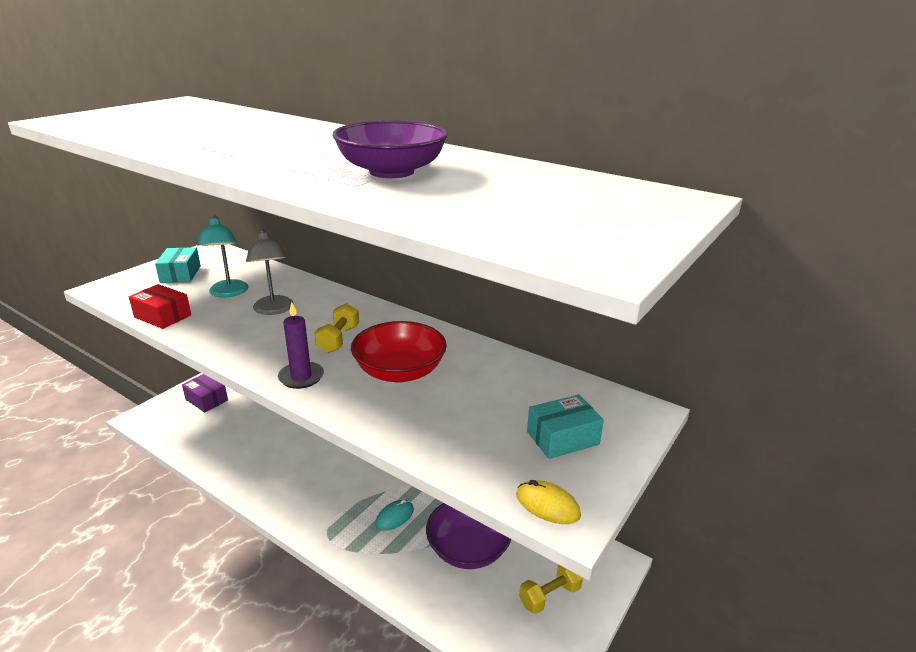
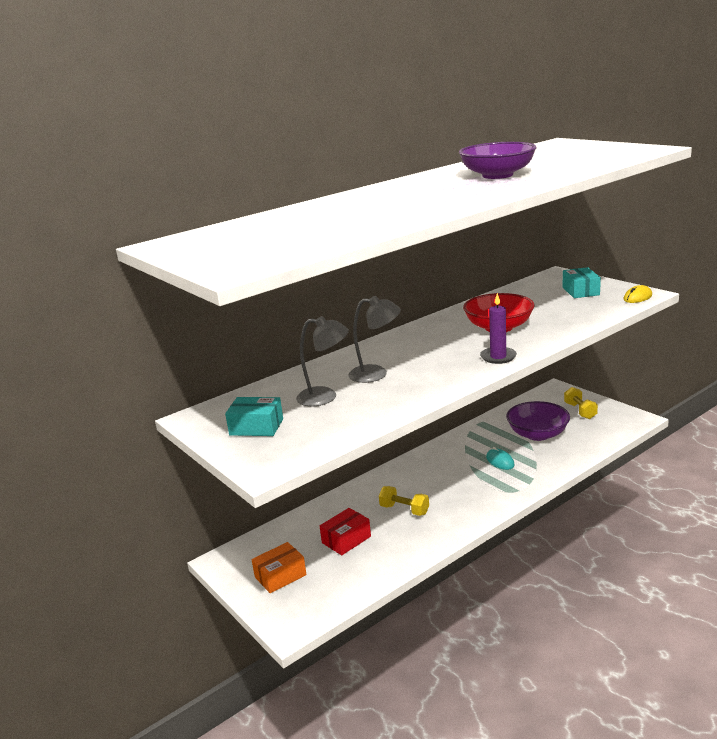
camera: 70 degrees left, 5 degrees down
(163, 316) = (362, 423): red box -> red box (346, 539)
(206, 400) = (280, 576): purple box -> orange box
(228, 293) = (325, 397): turquoise lamp -> grey lamp
(338, 339) = (443, 347): yellow dumbbell -> yellow dumbbell (404, 510)

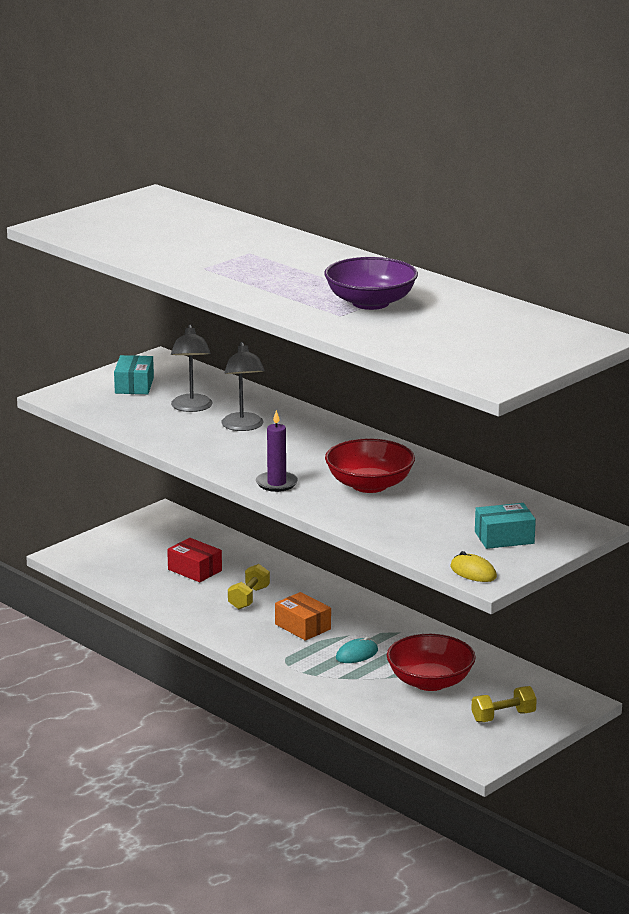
camera: 80 degrees right, 0 degrees up
(280, 576) = (138, 543): orange box -> orange box (303, 627)
(537, 434) = (430, 682): purple bowl -> red bowl

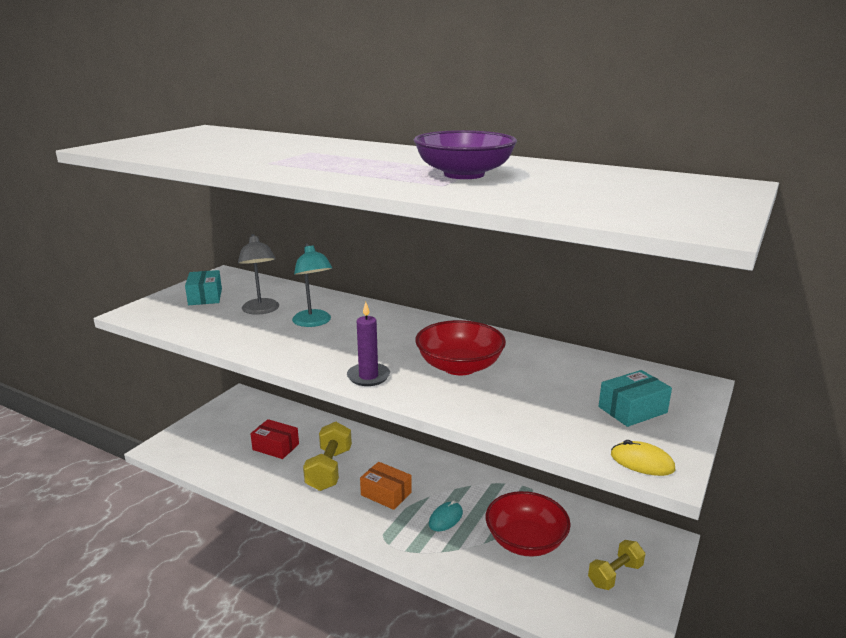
camera: 15 degrees left, 0 degrees up
(243, 427) = (314, 322): grey lamp -> turquoise lamp
(249, 598) = (329, 469): yellow dumbbell -> yellow dumbbell, size x1.52

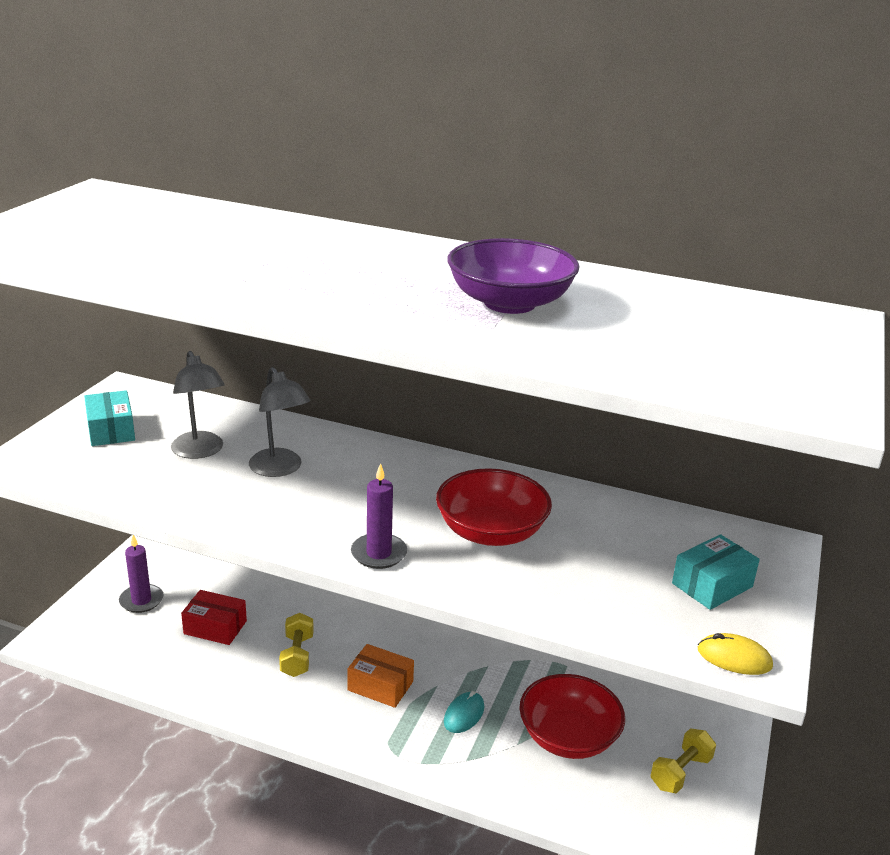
camera: 10 degrees left, 5 degrees up
(229, 426) = (141, 600): none -> purple candle
(314, 322) = (280, 469): turquoise lamp -> grey lamp
(329, 469) = (297, 656): yellow dumbbell -> yellow dumbbell, size x0.66

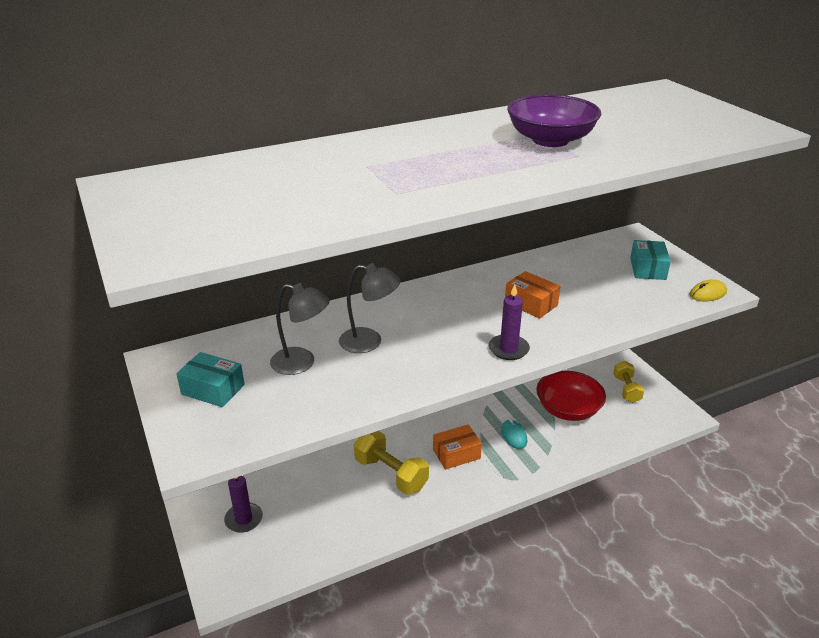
camera: 45 degrees left, 5 degrees up
(215, 627) = (318, 497): red box -> none
(297, 656) = (391, 474): yellow dumbbell -> yellow dumbbell, size x1.52
(491, 532) = (531, 304): red bowl -> orange box

